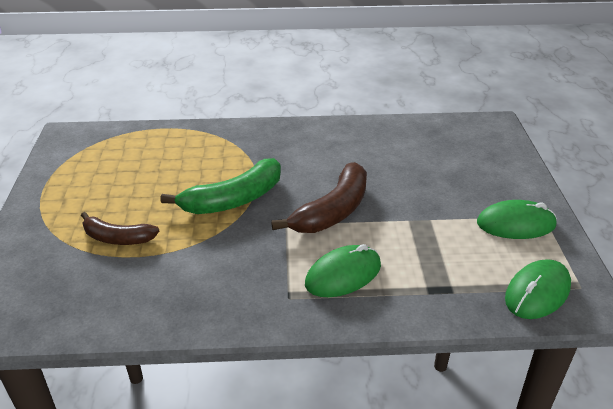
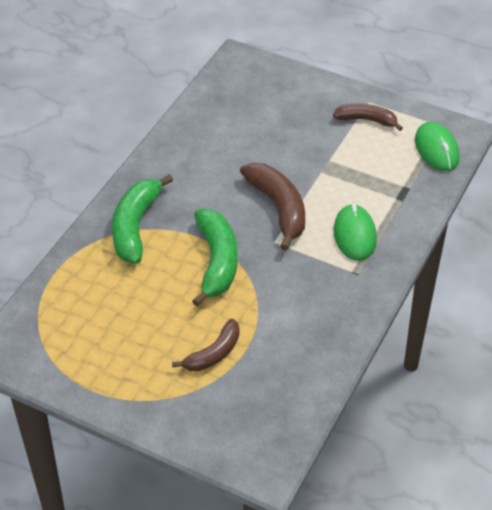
camera: 60 degrees left, 10 degrees up
(241, 145) = (135, 226): none -> green banana
(516, 224) = (366, 120): green mouse -> brown banana

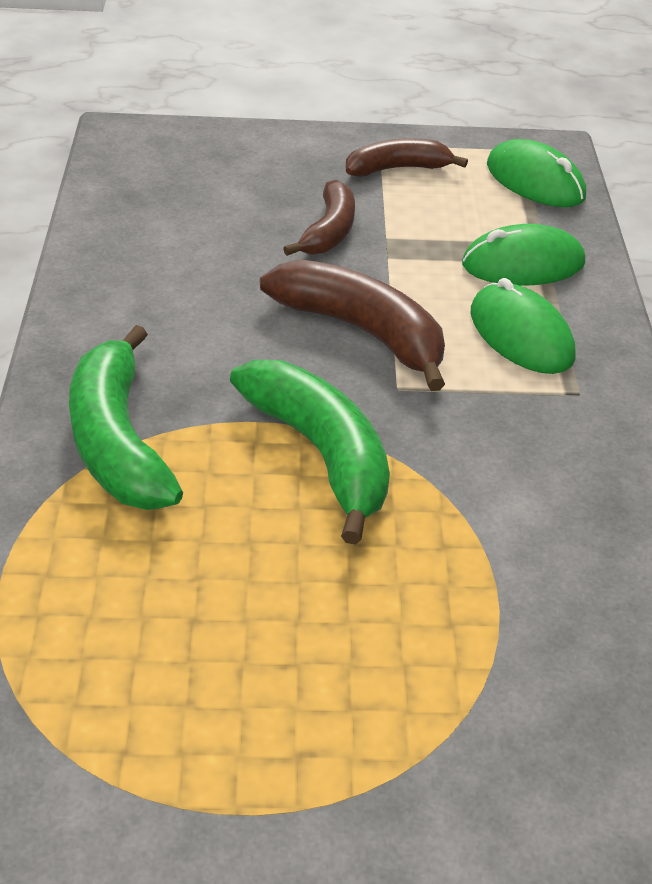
camera: 30 degrees left, 5 degrees down
(213, 354) = (444, 627): brown banana -> brown banana (329, 231)
(388, 197) = (523, 264): none -> green mouse

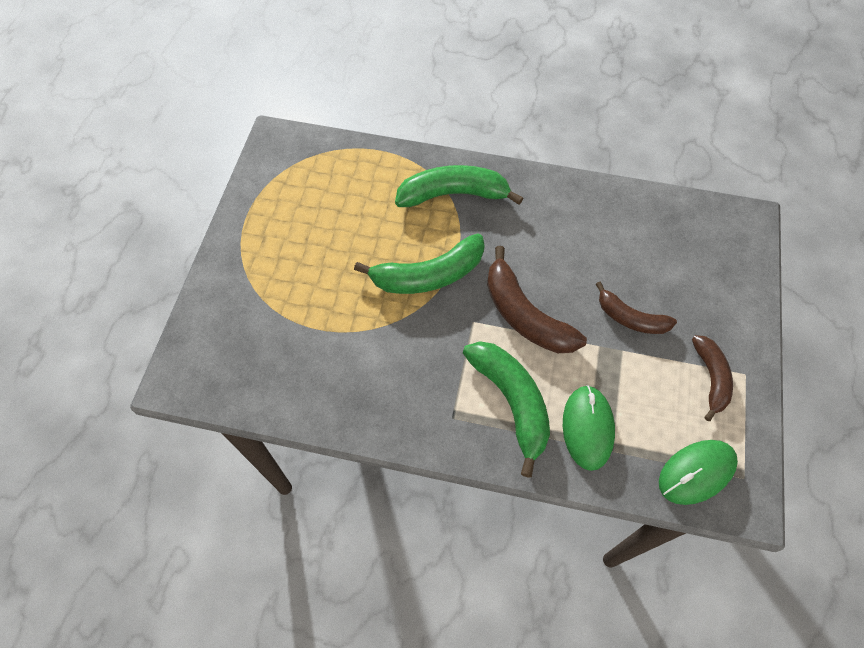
camera: 105 degrees right, 20 degrees up
(362, 332) = (524, 315): brown banana -> brown banana turned 90 degrees clockwise
(521, 335) = (511, 402): green mouse -> green banana

